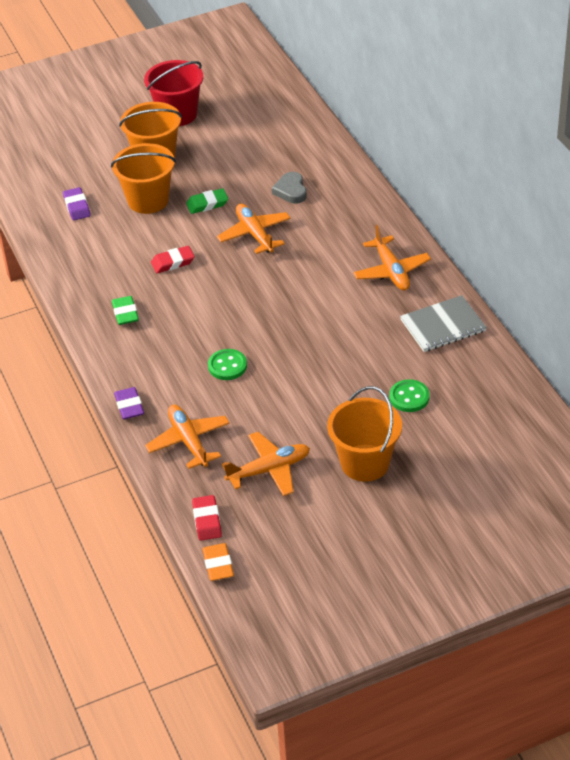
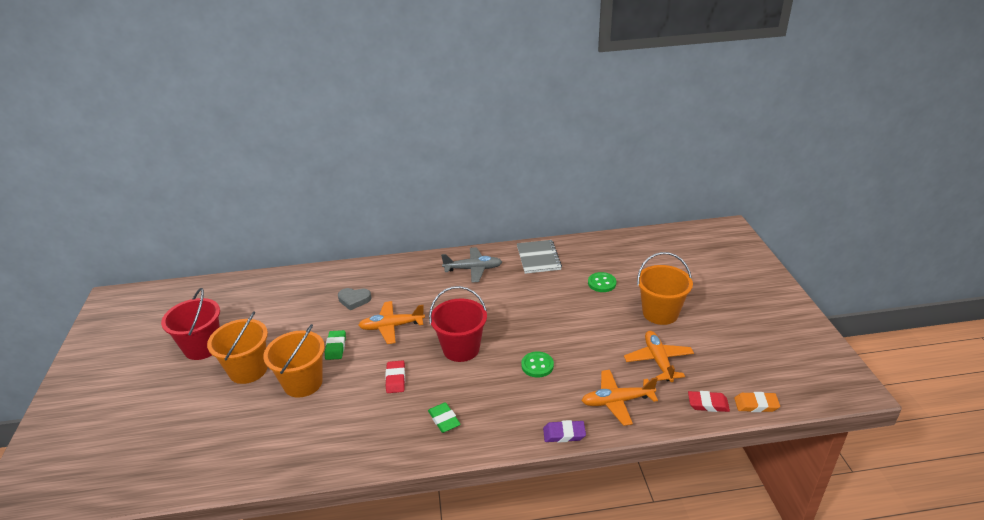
camera: 75 degrees left, 10 degrees down
(77, 206) = (274, 435): purple eraser -> none
(125, 313) = (444, 420): green eraser -> green eraser turned 60 degrees clockwise
(235, 298) = (461, 349): none -> red bucket
(391, 271) = (473, 269): orange plane -> grey plane

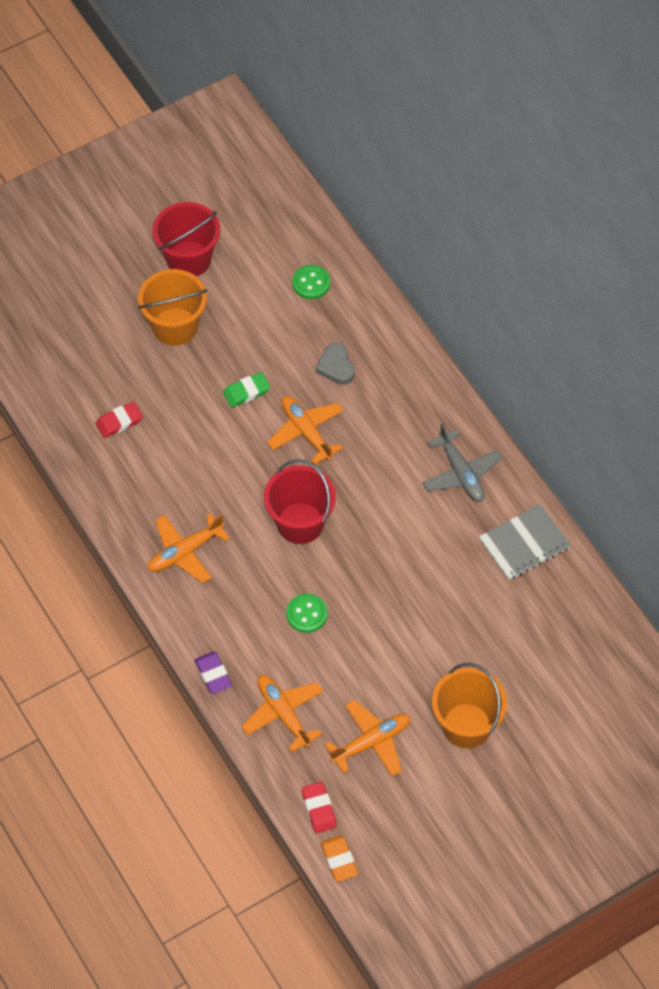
camera: 65 degrees right, 25 degrees up
(303, 383) = (179, 391): orange bucket -> none
(395, 379) = (223, 478): red eraser -> red eraser (119, 422)
(444, 420) = (185, 552): green eraser -> orange plane
(601, 283) = (500, 639): green button -> green button (311, 283)

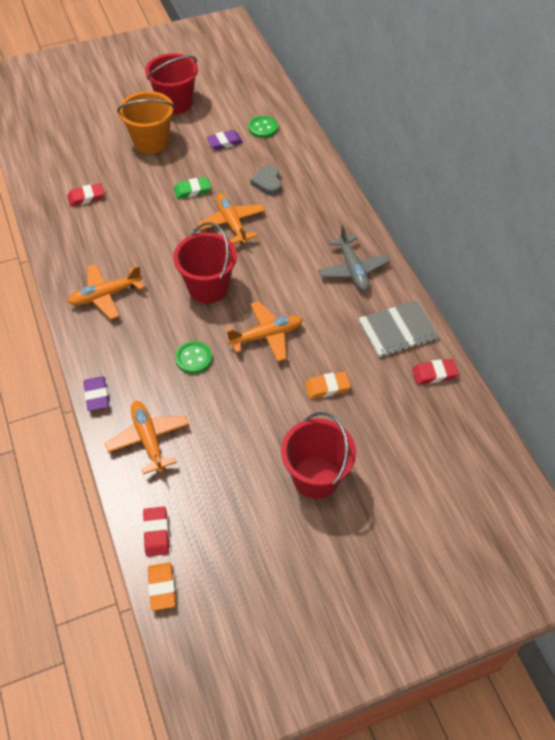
camera: 10 degrees right, 5 degrees down
(268, 313) = (224, 142): none -> purple eraser
(371, 742) = (222, 478): orange plane -> orange plane (266, 336)
(459, 624) = (327, 387): none -> orange eraser
(466, 725) = (316, 477): orange bucket -> red bucket
(571, 590) = (434, 374): none -> red eraser

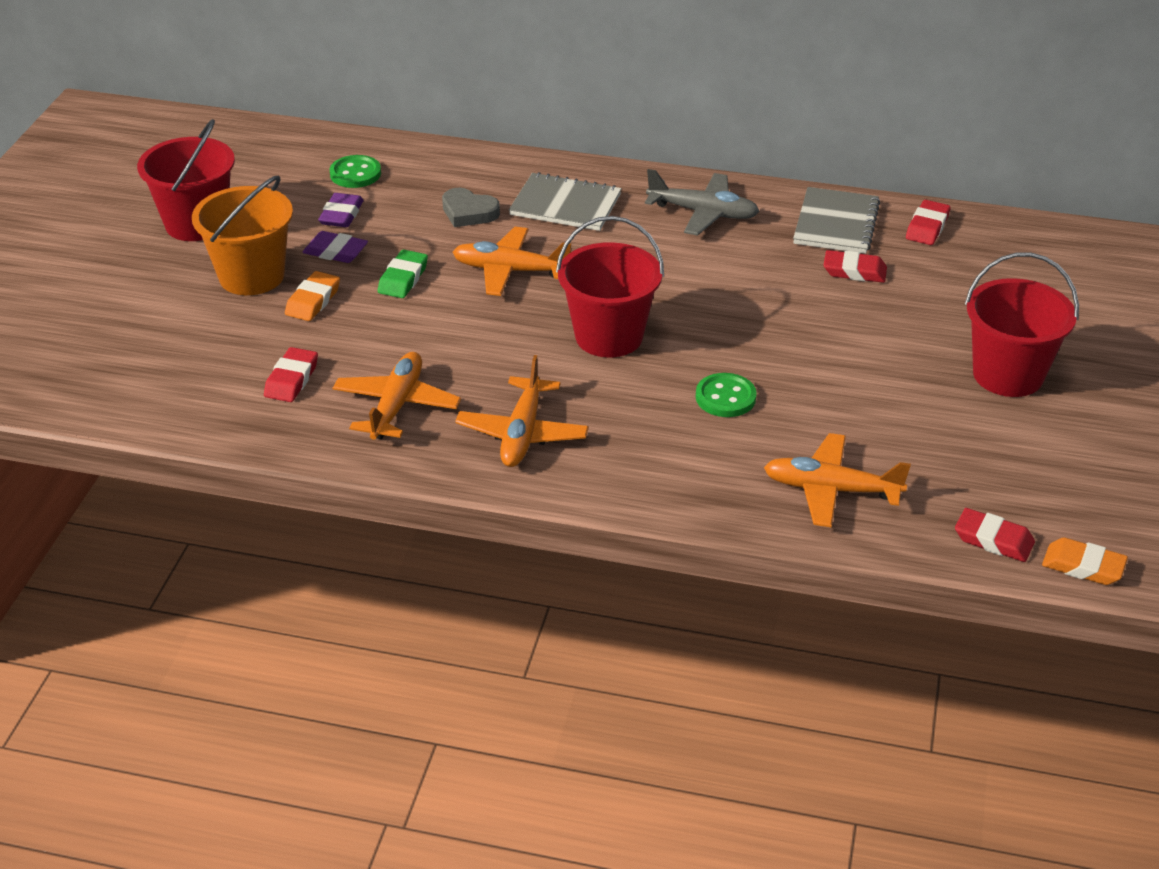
camera: 55 degrees left, 15 degrees down
(96, 395) = (708, 510): purple eraser -> purple eraser (335, 252)
(266, 336) = (746, 322): orange plane -> orange plane (396, 405)
(308, 213) = (565, 205): none -> grey notebook
(327, 387) = (876, 310): orange eraser -> orange eraser (313, 301)
(357, 360) = (854, 271): none -> red eraser

